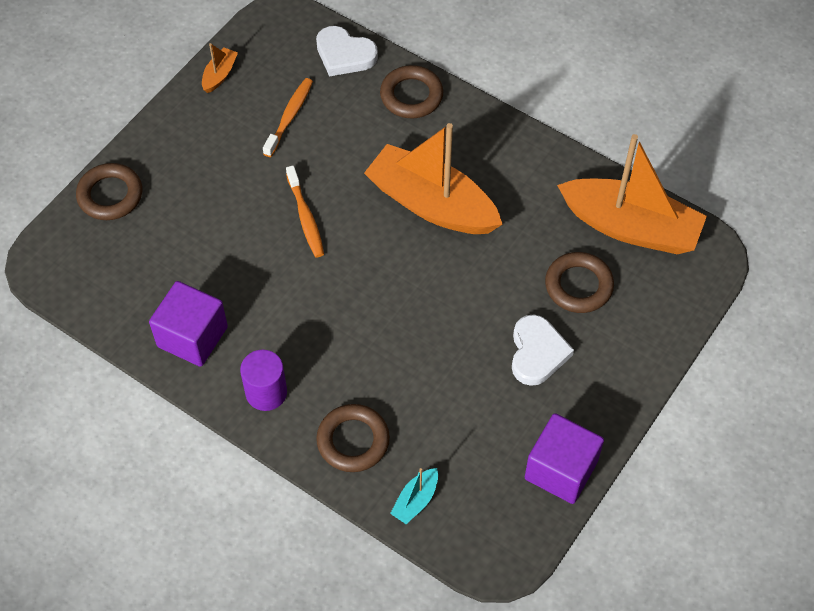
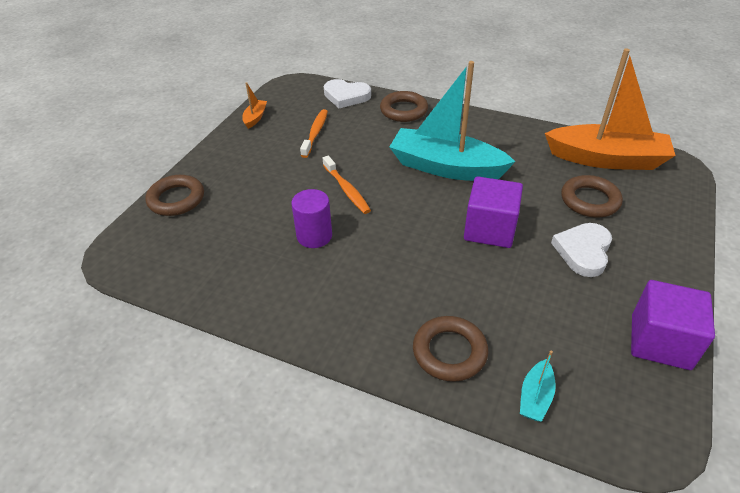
camera: 10 degrees left, 15 degrees down
(192, 337) = (267, 289): purple cube -> purple cube (489, 229)
(266, 392) = (350, 324): purple cylinder -> purple cylinder (314, 236)
(431, 204) = (446, 167): orange boat -> turquoise boat
(537, 352) = (583, 251): white heart -> white heart turned 150 degrees counterclockwise

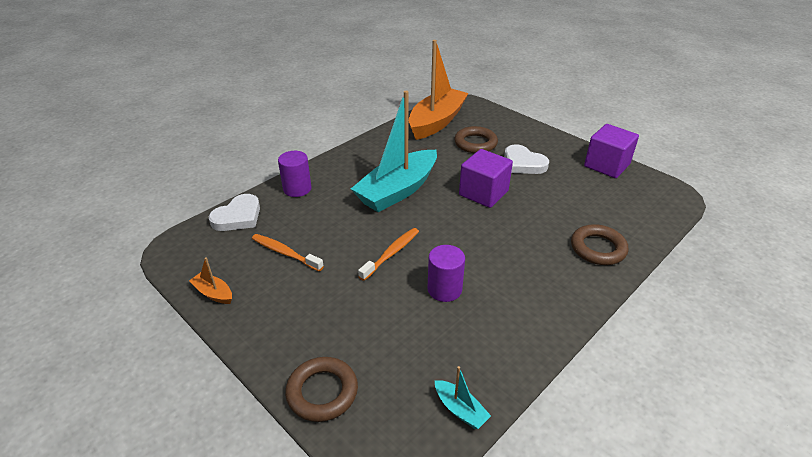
camera: 70 degrees left, 5 degrees down
(347, 190) = (391, 253): orange toothbrush -> orange toothbrush turned 45 degrees counterclockwise
(403, 110) = (297, 189): brown ring -> purple cylinder
(535, 397) = (641, 224): turquoise boat -> turquoise boat (460, 410)

